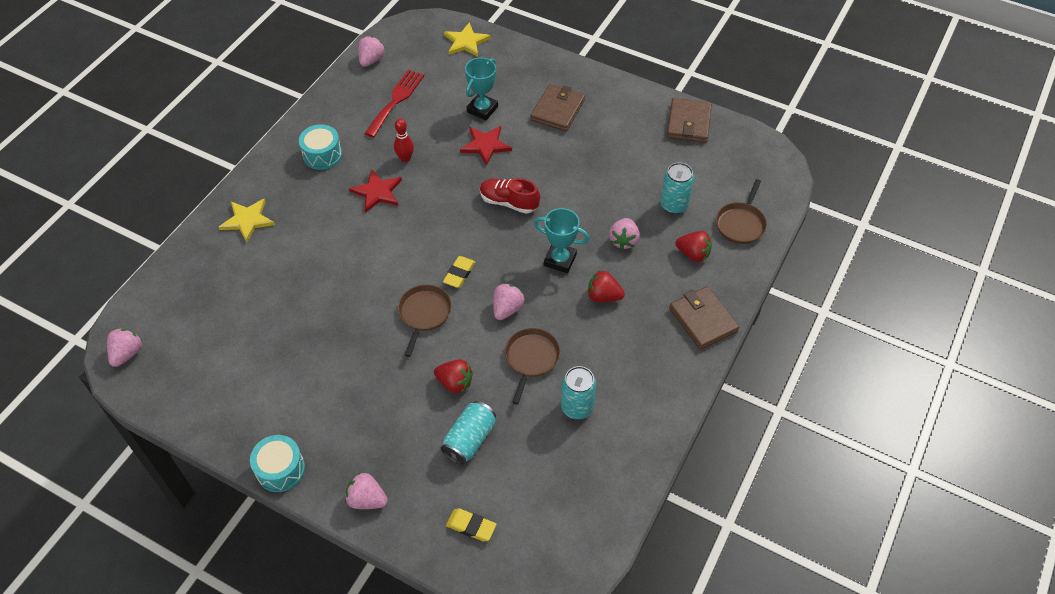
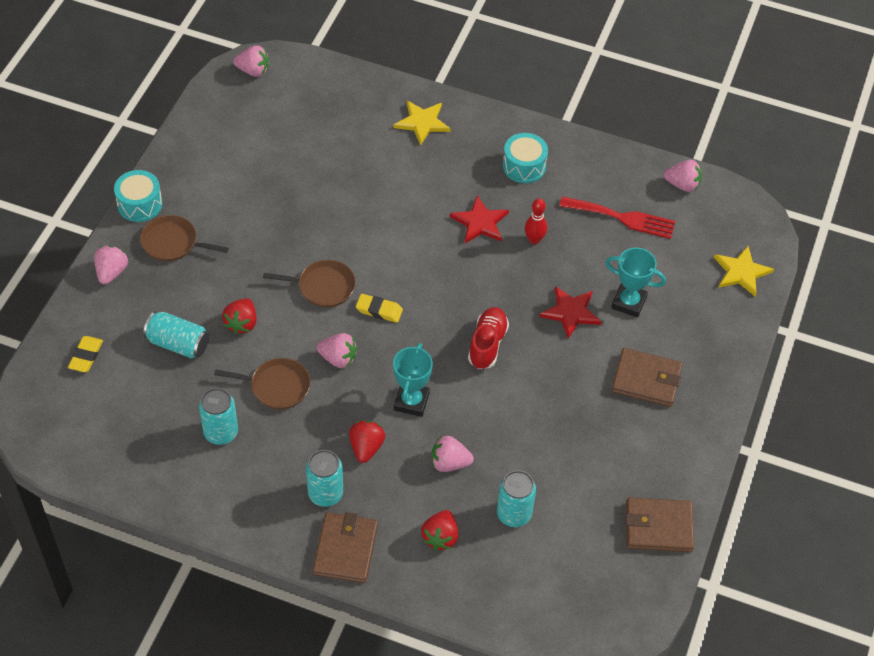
camera: 80 degrees right, 0 degrees up
(648, 330) = (325, 494): none -> turquoise can
(703, 320) = (345, 549): brown wallet -> brown wallet turned 45 degrees counterclockwise
(741, 224) = (497, 590): brown pan -> brown pan (173, 243)

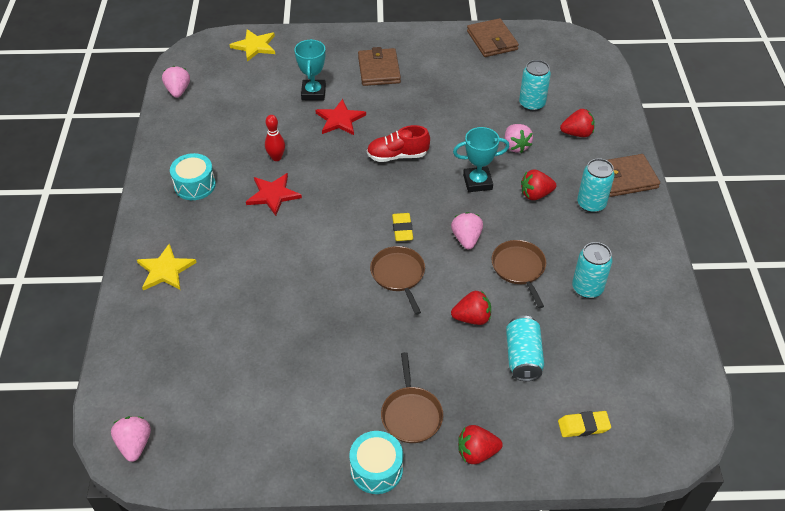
camera: 110 degrees left, 5 degrees down
(111, 272) = (476, 452): pink strawberry -> red strawberry
(622, 218) = (229, 114): red fork -> none

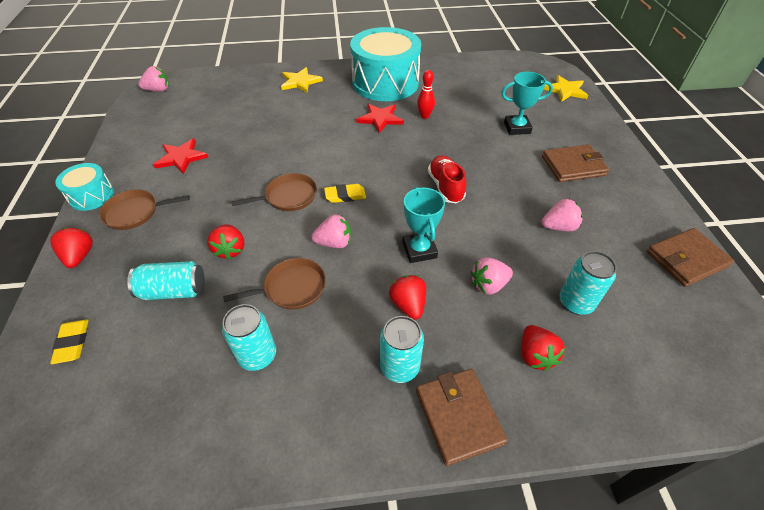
camera: 85 degrees right, 0 degrees up
(178, 91) = (488, 63): pink strawberry -> pink strawberry (558, 227)
(195, 185) = (385, 83): turquoise drum -> turquoise drum, size x2.08
(340, 119) = (485, 146): red star -> red star (181, 157)

